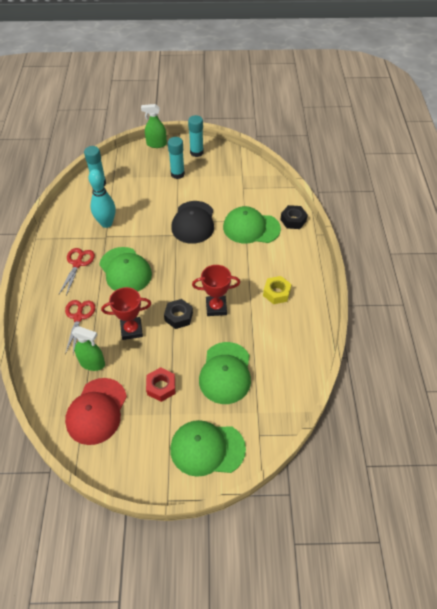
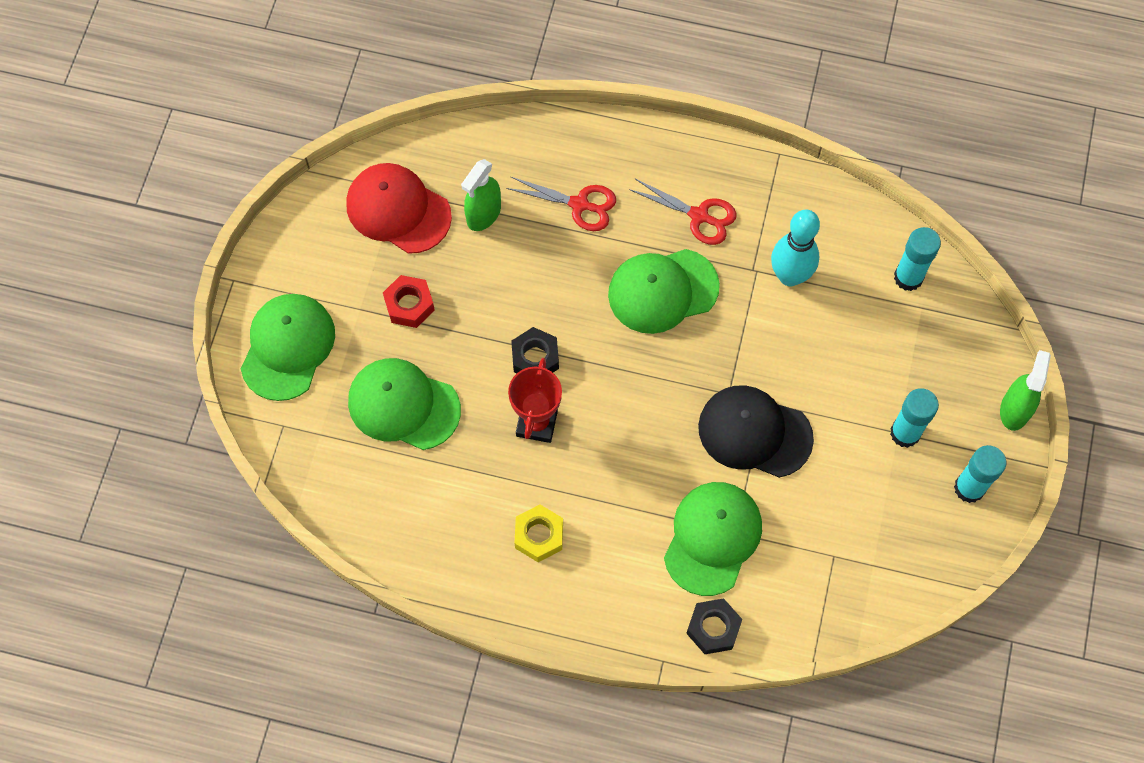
camera: 105 degrees right, 15 degrees up
(131, 330) = (529, 280): red trophy -> none

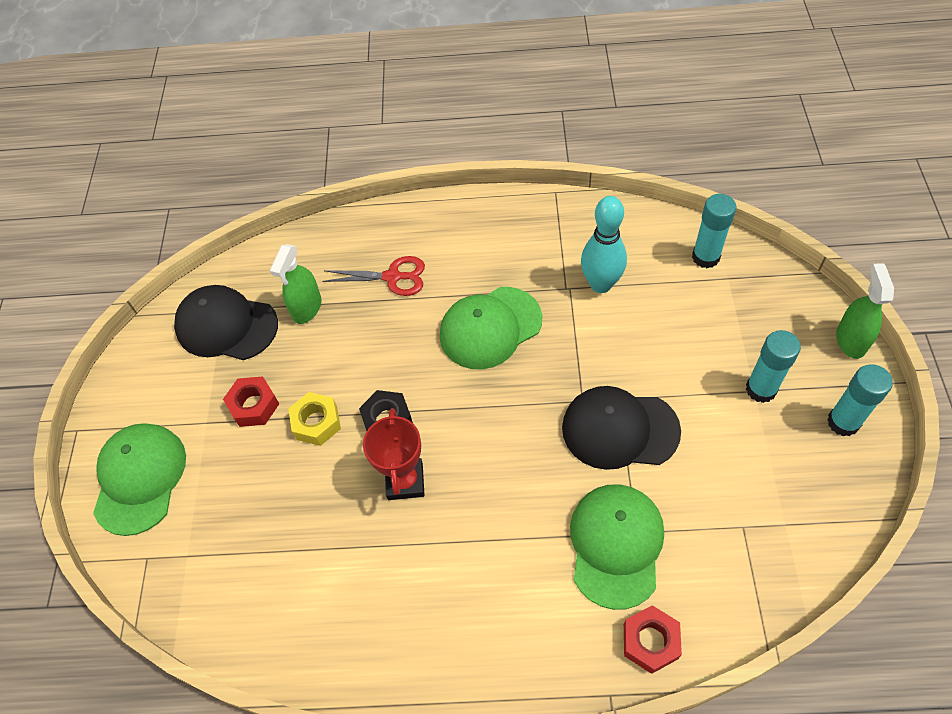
camera: 10 degrees left, 10 degrees down
(398, 210) = (226, 326): red cap -> black cap
(403, 405) = (267, 502): green cap -> none
(539, 536) = (438, 595): yellow nut -> yellow nut (316, 422)
(699, 216) = (502, 258): red scissors -> none
(713, 628) = (650, 641): black nut -> red nut

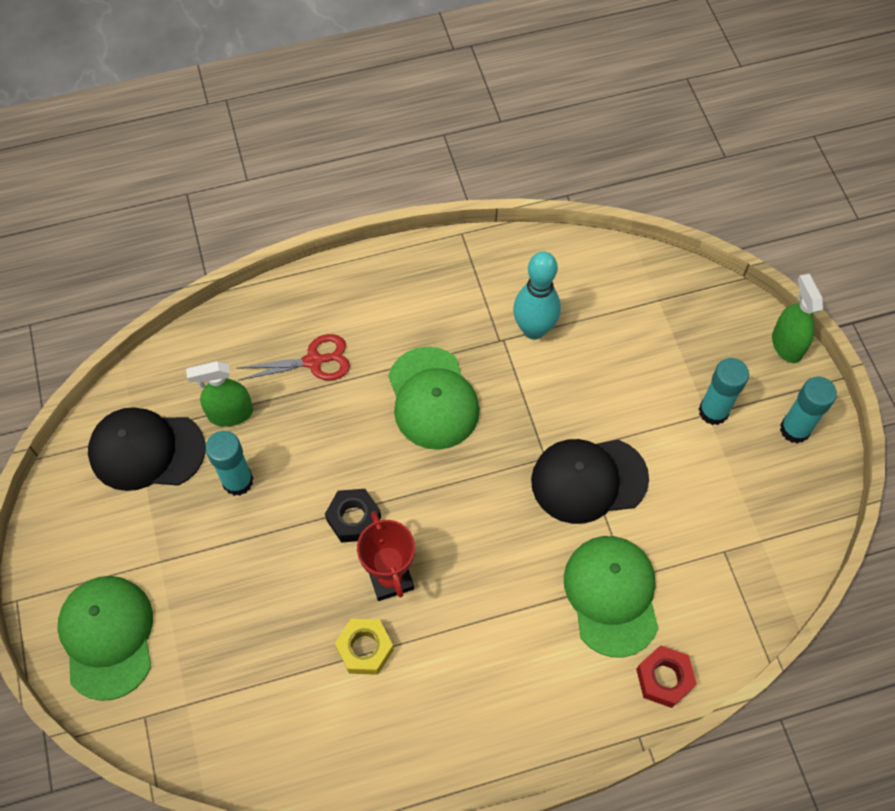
camera: 20 degrees left, 5 degrees up
(254, 405) = (206, 532): red nut -> none
(307, 308) = (230, 413): green spray bottle -> green spray bottle turned 75 degrees clockwise
(316, 422) = (280, 537): yellow nut -> yellow nut (365, 649)
(490, 328) = (433, 398): green cap -> green cap turned 60 degrees counterclockwise
(705, 257) = (632, 281): turquoise glue stick -> turquoise glue stick (238, 481)

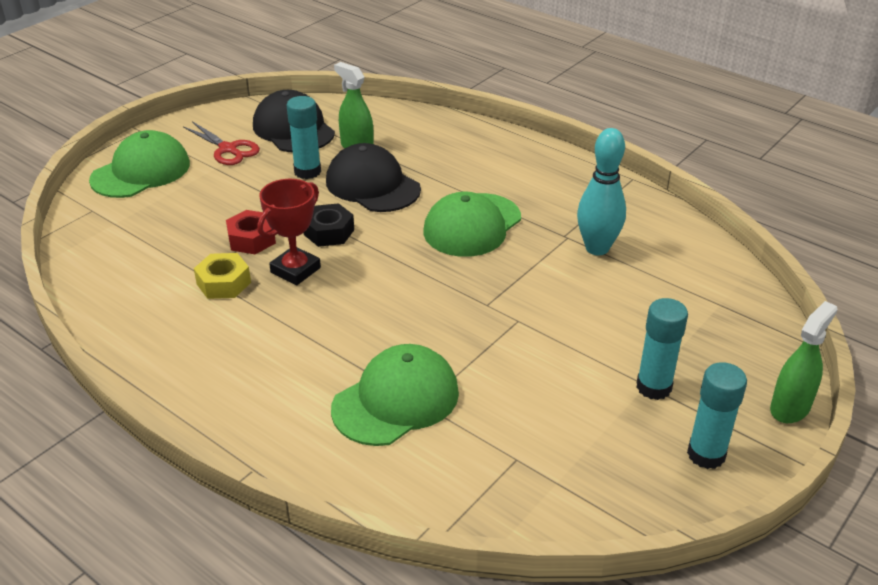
camera: 55 degrees right, 25 degrees down
(314, 361) = (438, 162): red scissors -> red scissors (228, 149)
(588, 480) = (493, 338): black cap -> black cap (372, 185)
(664, 679) = (343, 472): red nut -> red nut (252, 239)

